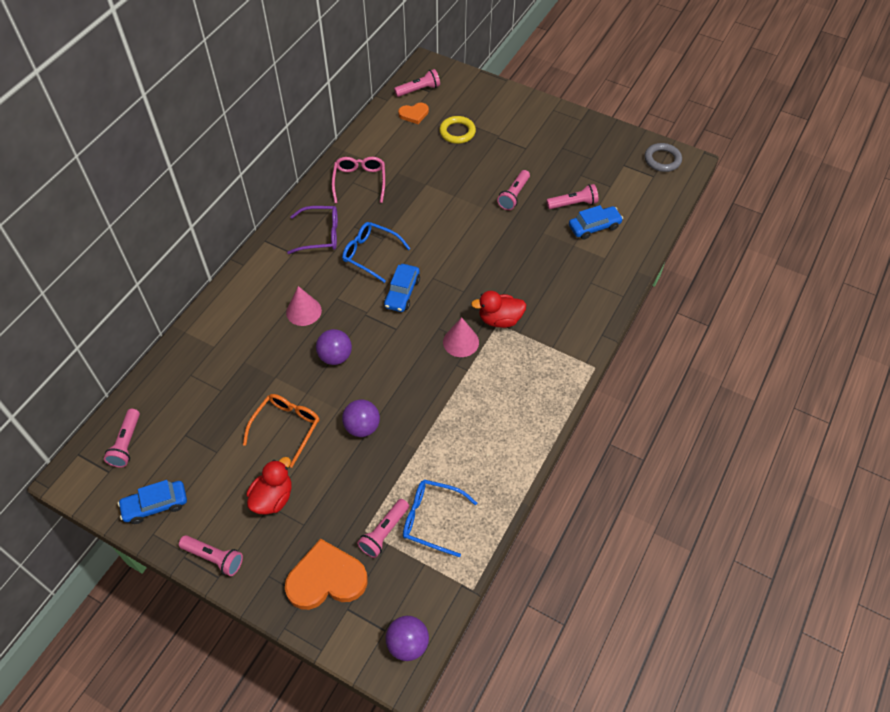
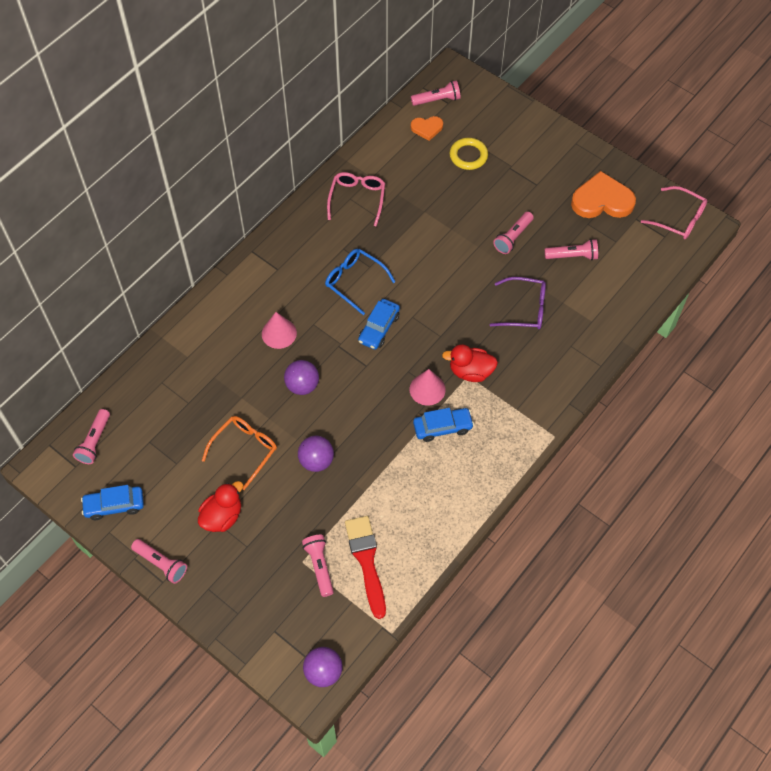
camera: 10 degrees right, 5 degrees up
(320, 235) = (307, 253): purple glasses -> purple glasses (524, 309)
(326, 579) = (260, 600): orange heart -> orange heart (602, 200)
(384, 532) = (319, 566): pink flashlight -> pink flashlight turned 120 degrees clockwise
(432, 519) = (366, 561): blue glasses -> red brush
(594, 227) = (588, 285): blue car -> blue car (442, 427)
(662, 160) = (678, 219): grey ring -> pink glasses

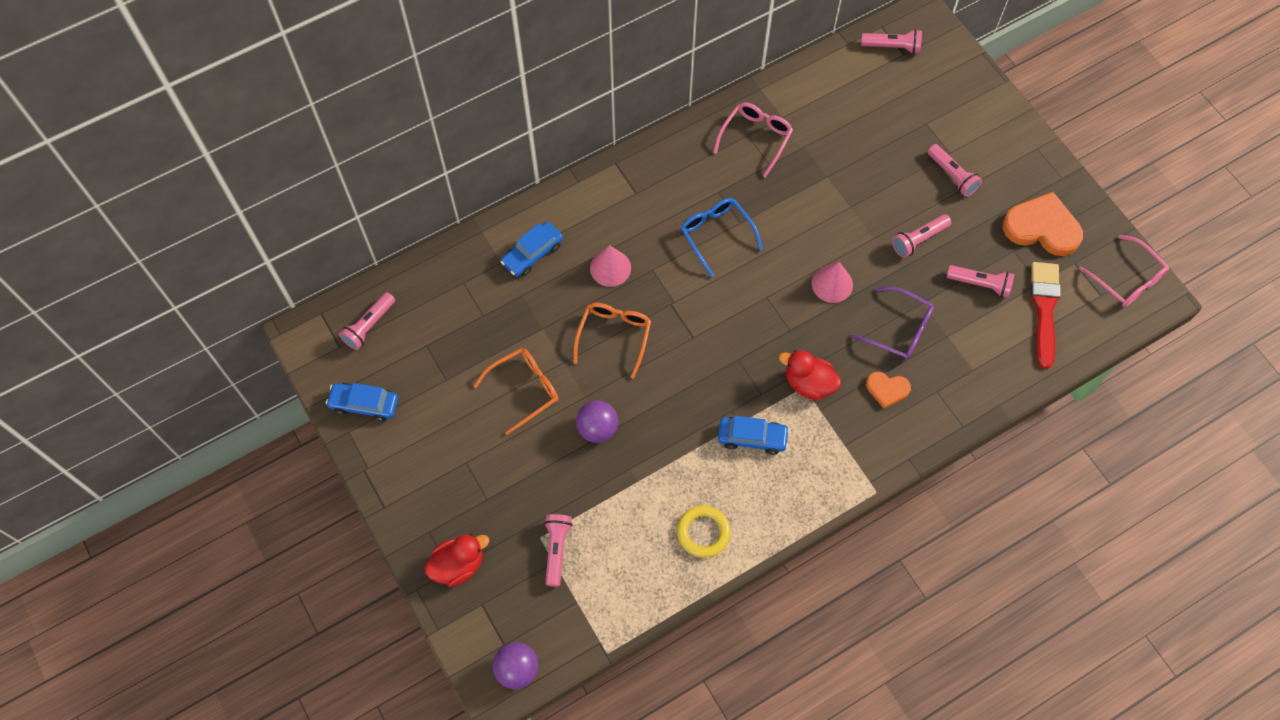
camera: 20 degrees right, 5 degrees up
(161, 564) = (390, 486): pink flashlight -> pink flashlight (952, 176)
(222, 516) = (473, 456): red duck -> red duck (458, 565)
(302, 385) = (614, 337): purple ball -> orange glasses
(366, 561) = (610, 562): red brush -> red brush (1044, 309)
(379, 328) = (723, 298): blue car -> blue car (532, 253)
(427, 128) = (867, 78): orange heart -> orange heart (887, 389)
(427, 389) = (751, 387): pink cone -> pink cone (832, 284)
(468, 156) = (903, 125): yellow ring -> yellow ring (703, 532)

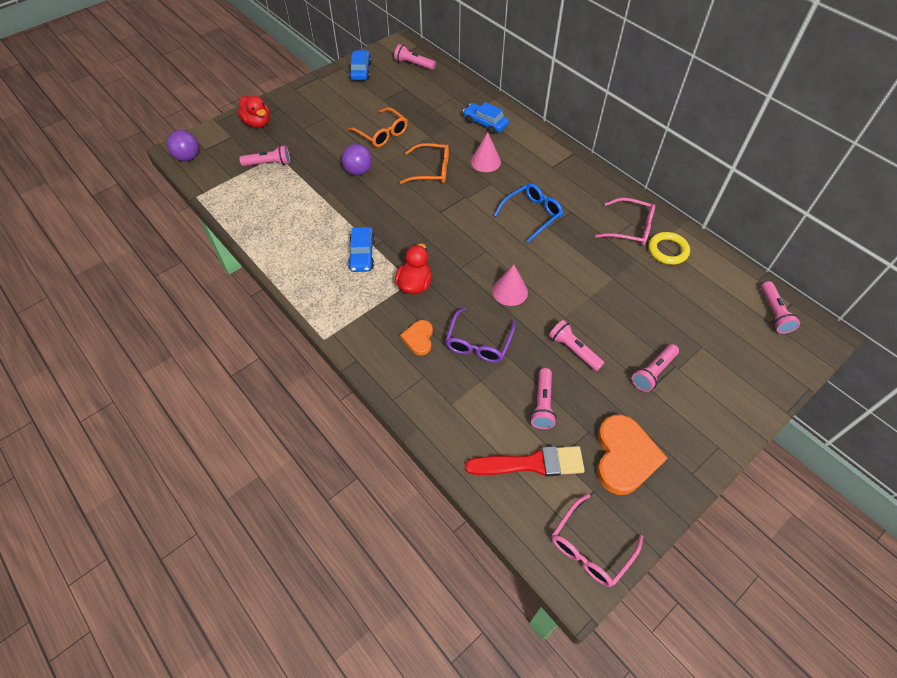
camera: 80 degrees right, 10 degrees down
(703, 532) = (284, 235): yellow ring -> yellow ring (667, 250)

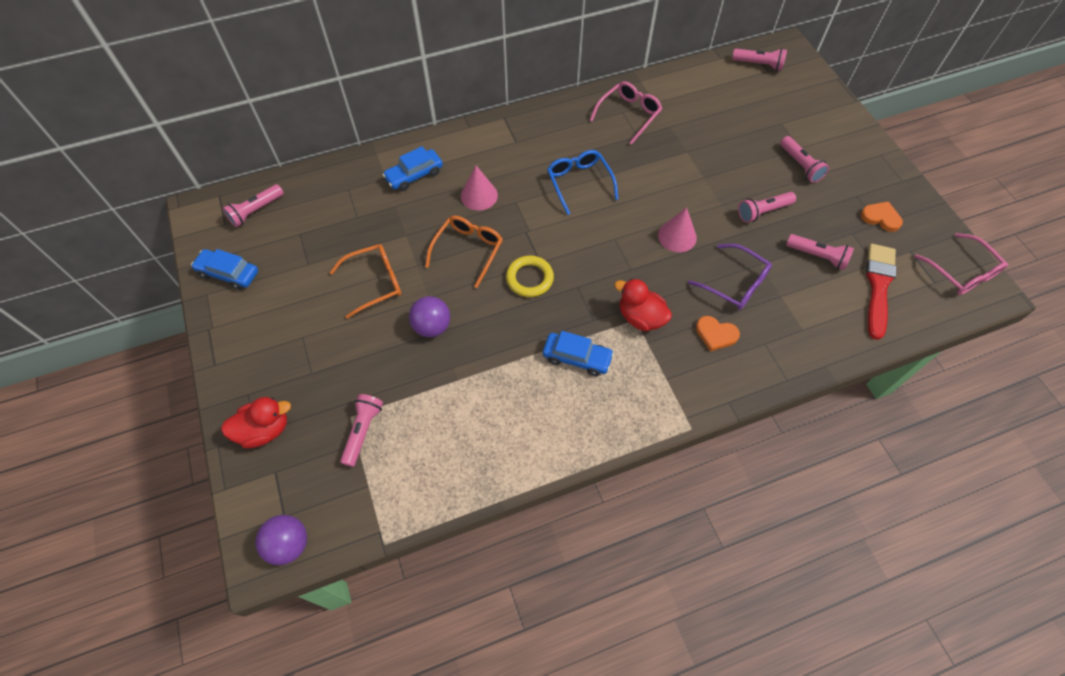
camera: 70 degrees left, 5 degrees up
(624, 456) = (881, 217): orange heart -> orange heart, size x0.54
(667, 250) = (666, 100): yellow ring -> yellow ring (529, 278)

